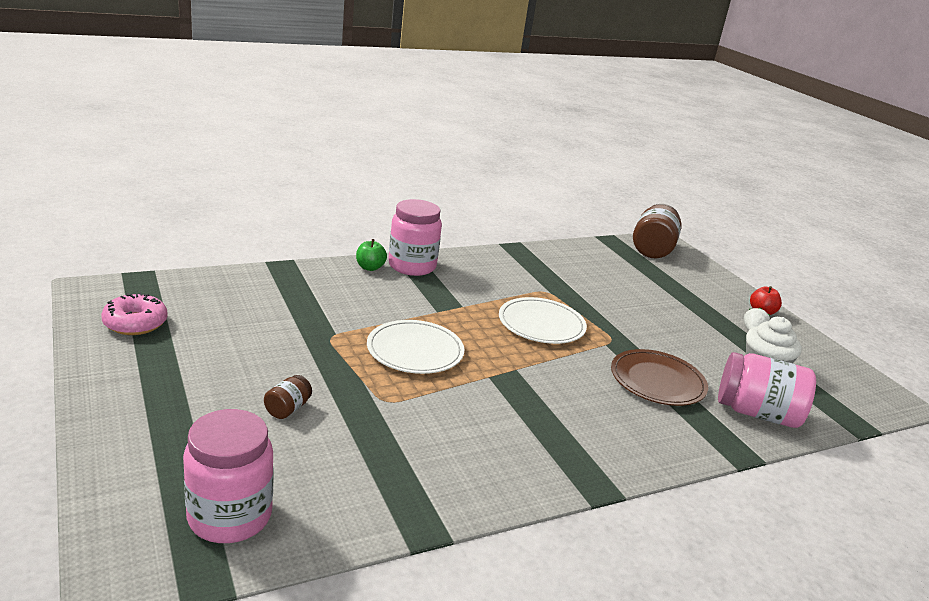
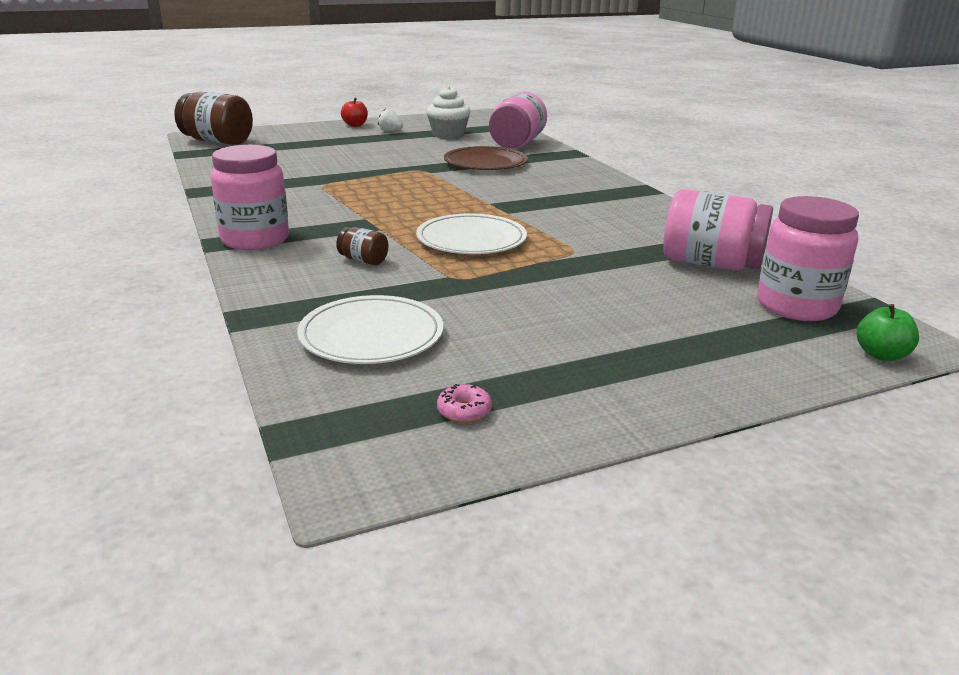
camera: 85 degrees left, 0 degrees up
(135, 323) = (464, 411): pink donut -> pink donut, size x0.53
(287, 409) = (617, 292): brown jar -> brown jar (363, 260)
(347, 484) = (710, 264): none -> pink jar
(370, 267) = (259, 262): green apple -> green apple (881, 355)
(541, 324) = (397, 190): white plate -> white plate (371, 335)

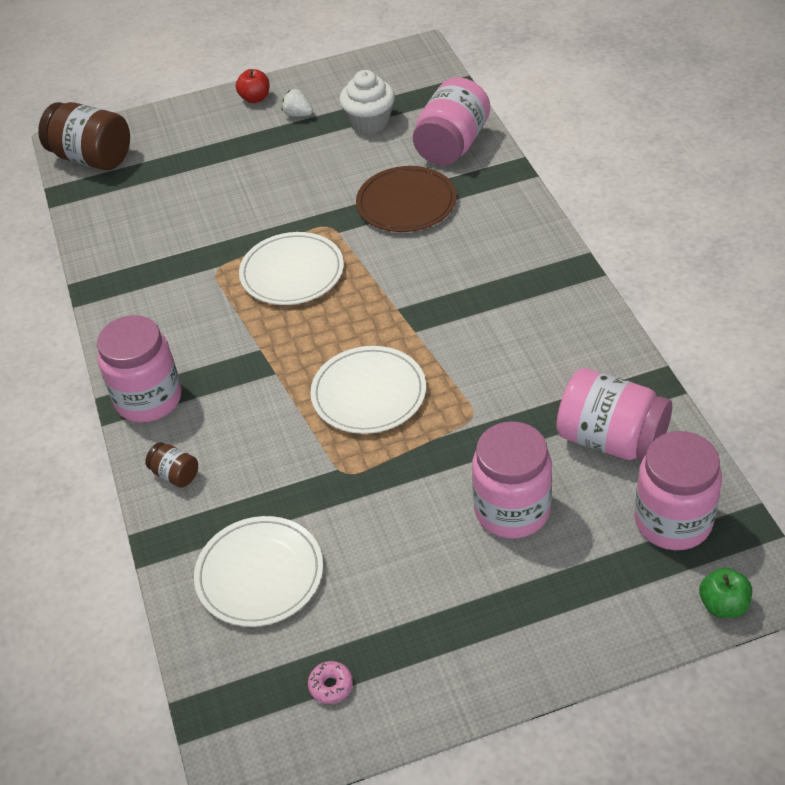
camera: 10 degrees right, 20 degrees up
(363, 260) = (256, 440): brown jar -> brown jar (175, 474)
(391, 187) = (292, 272): none -> white plate
(632, 299) = (512, 510): none -> pink jar

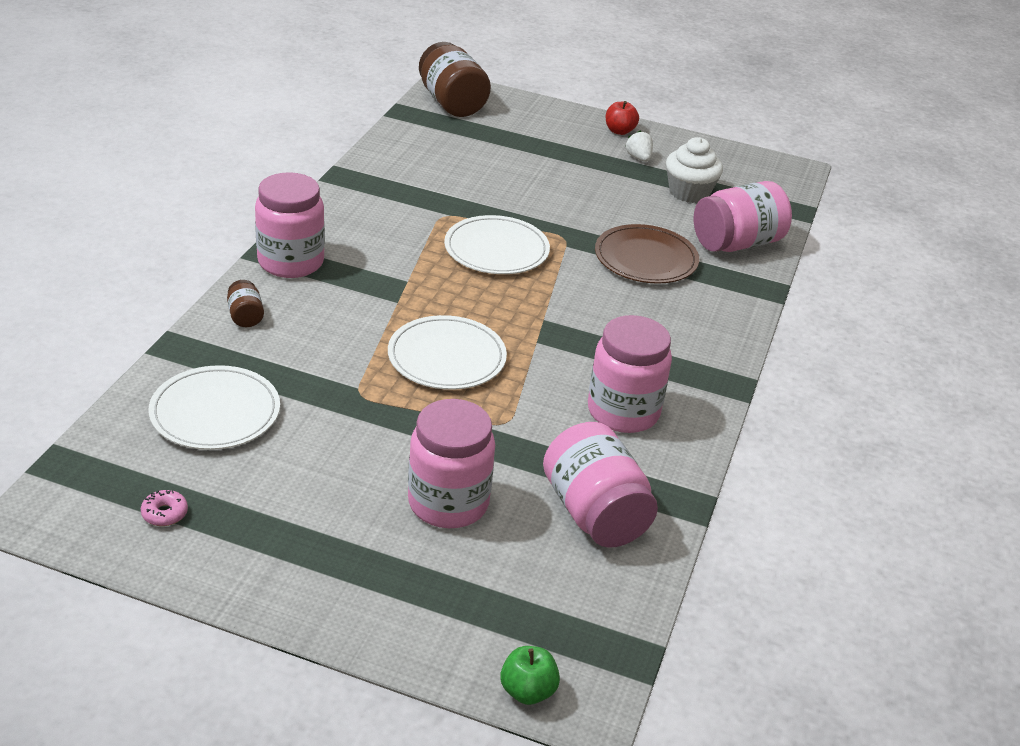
camera: 30 degrees right, 10 degrees down
(673, 521) = (567, 603): pink jar -> pink jar (623, 412)

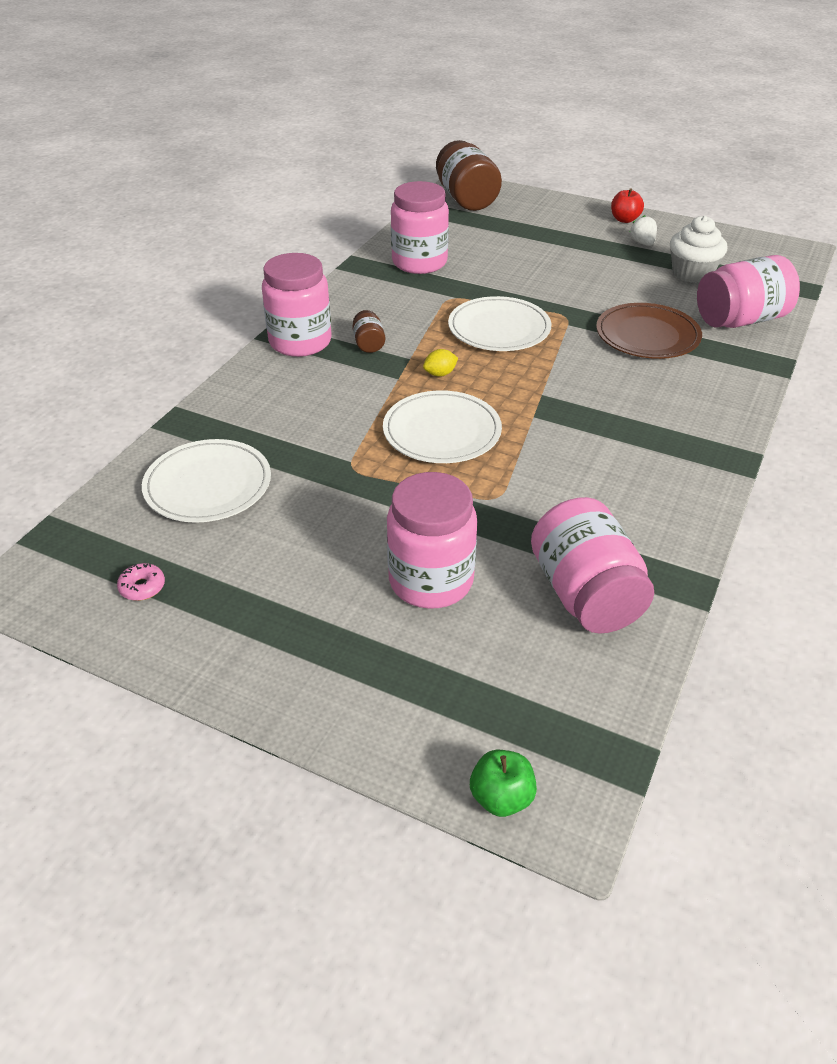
camera: 10 degrees right, 5 degrees up
(245, 316) = (250, 392): brown jar -> brown jar (368, 344)
(440, 297) = (440, 374): none -> yellow lemon
(623, 412) = (620, 487): pink jar -> pink jar (419, 262)

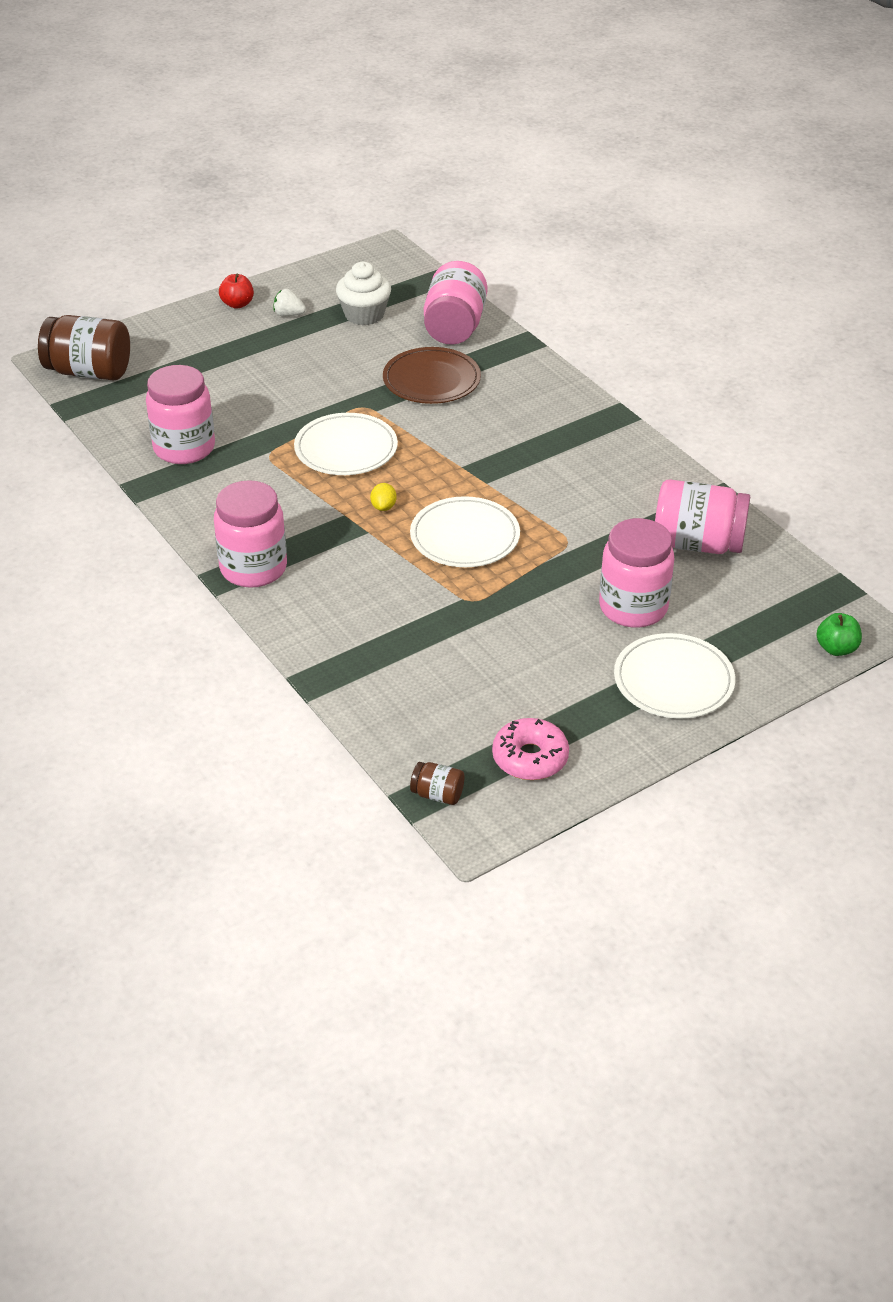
camera: 60 degrees left, 0 degrees up
(142, 587) = (530, 758): pink donut -> pink donut, size x1.87
(208, 485) = (427, 687): white plate -> white plate (673, 680)
(368, 344) = (297, 529): brown jar -> brown jar (437, 794)

